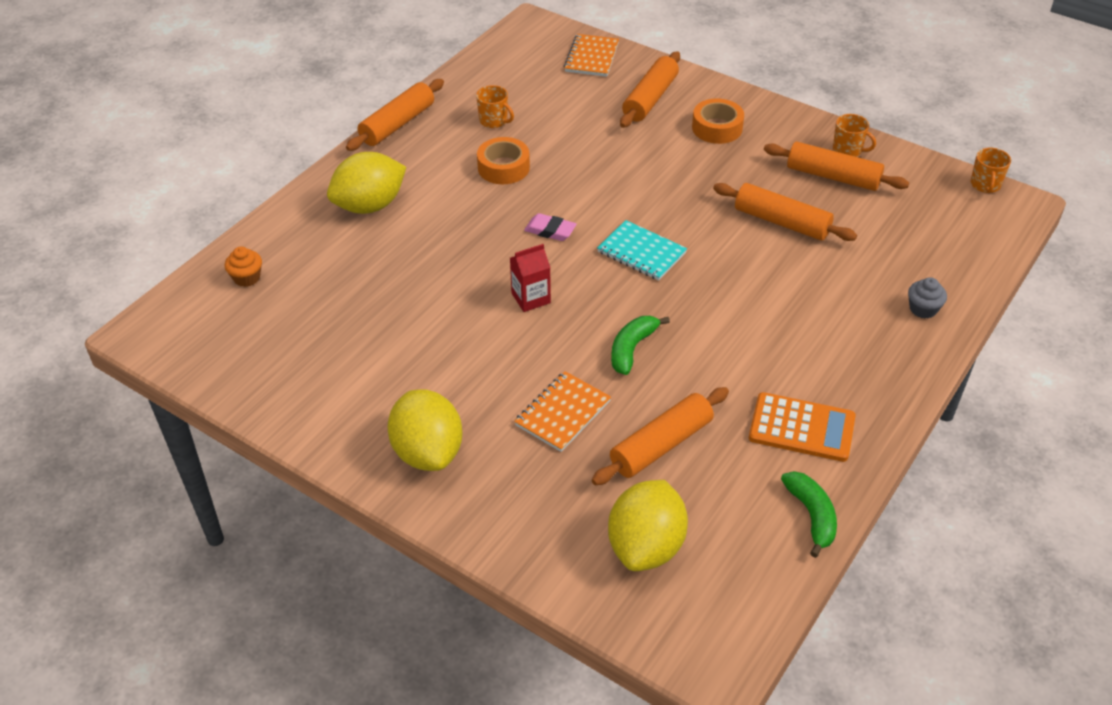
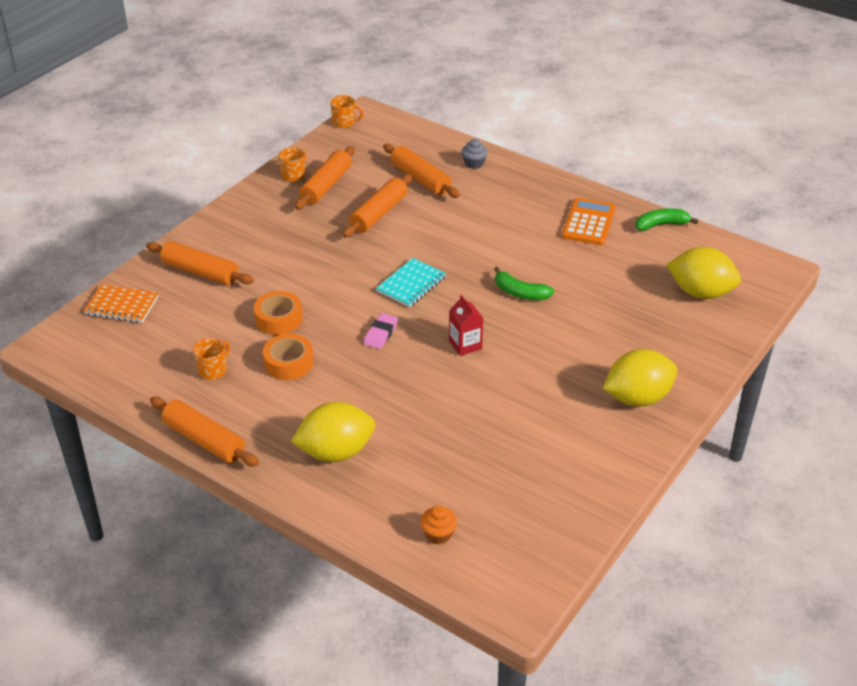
camera: 90 degrees left, 5 degrees down
(370, 206) = (335, 452): yellow lemon -> yellow lemon turned 75 degrees counterclockwise
(563, 413) = (589, 328): orange notebook -> none
(661, 445) = (613, 283): orange rolling pin -> orange rolling pin (420, 179)
(717, 128) = (252, 237): orange tape -> orange tape (279, 319)

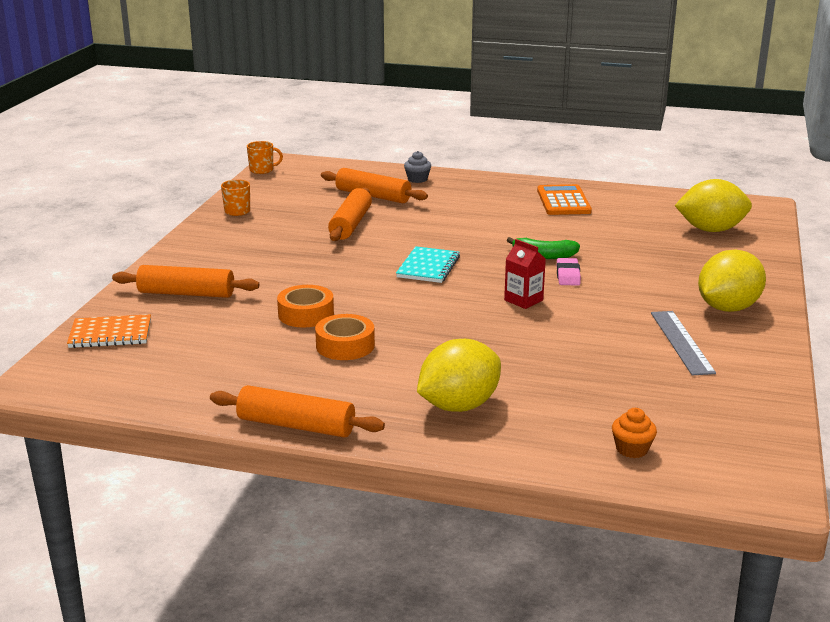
camera: 20 degrees left, 15 degrees down
(213, 370) = (261, 366): orange mug -> none
(326, 185) = (278, 213): orange rolling pin -> none
(381, 334) = (428, 307): pink eraser -> pink eraser (568, 275)
(565, 428) = (681, 342): none -> grey ruler
(661, 225) = (631, 193): green banana -> none

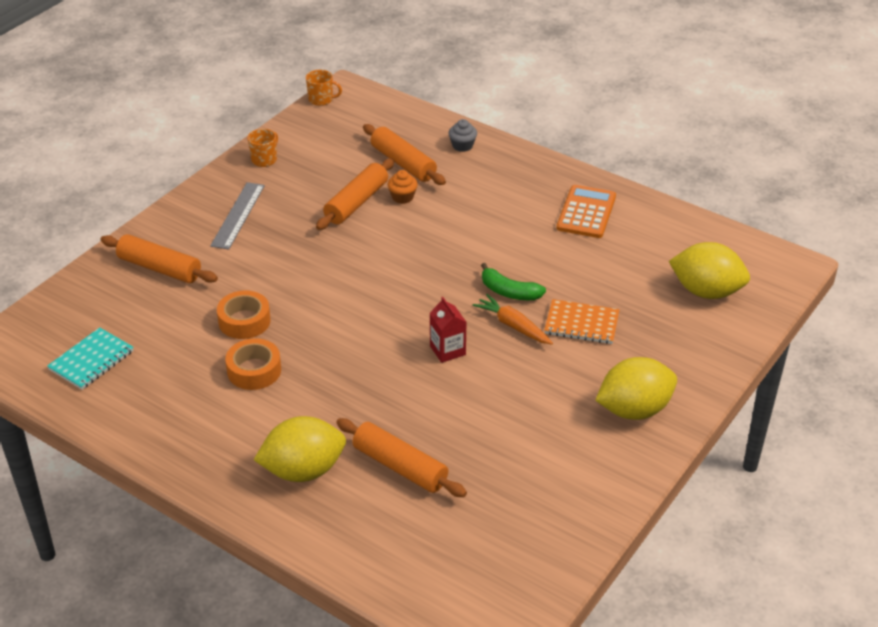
camera: 20 degrees right, 15 degrees up
(110, 334) = (73, 306): orange notebook -> orange notebook (581, 324)
(296, 425) = (160, 457): orange rolling pin -> orange rolling pin (400, 467)
(428, 267) = (390, 282): turquoise notebook -> turquoise notebook (91, 360)
(568, 275) = (513, 326): pink eraser -> orange carrot
(632, 449) = (413, 562): orange cupcake -> orange cupcake (402, 197)
(681, 342) = (554, 444): grey ruler -> grey ruler (238, 215)

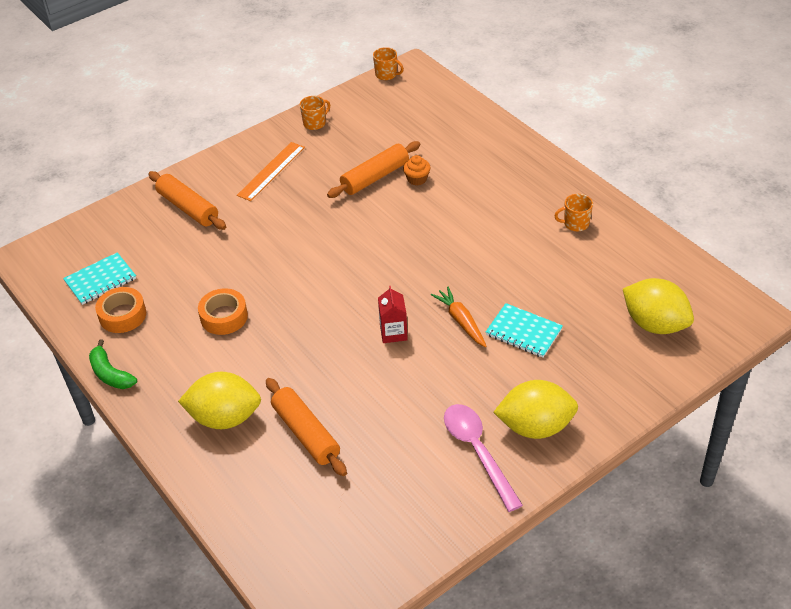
camera: 20 degrees right, 5 degrees up
(238, 215) = (271, 171): grey ruler -> orange ruler
(244, 321) = (235, 270): orange tape -> orange tape (122, 315)
(403, 163) = (431, 147): orange rolling pin -> none
(462, 146) = (491, 139): grey cupcake -> none
(509, 292) = (471, 288): green banana -> green banana (110, 374)
(581, 324) = (523, 332): orange notebook -> turquoise notebook
(586, 212) = (575, 224): orange calculator -> orange mug
(588, 446) = (478, 452): none -> pink spoon

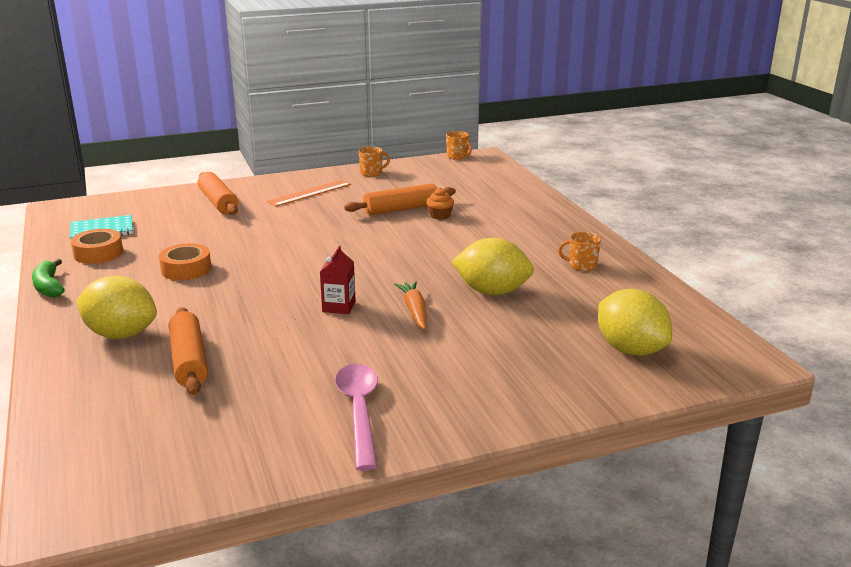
camera: 15 degrees right, 20 degrees down
(523, 332) = (476, 330): turquoise notebook -> none
(535, 426) = (440, 404): yellow lemon -> yellow lemon (492, 292)

